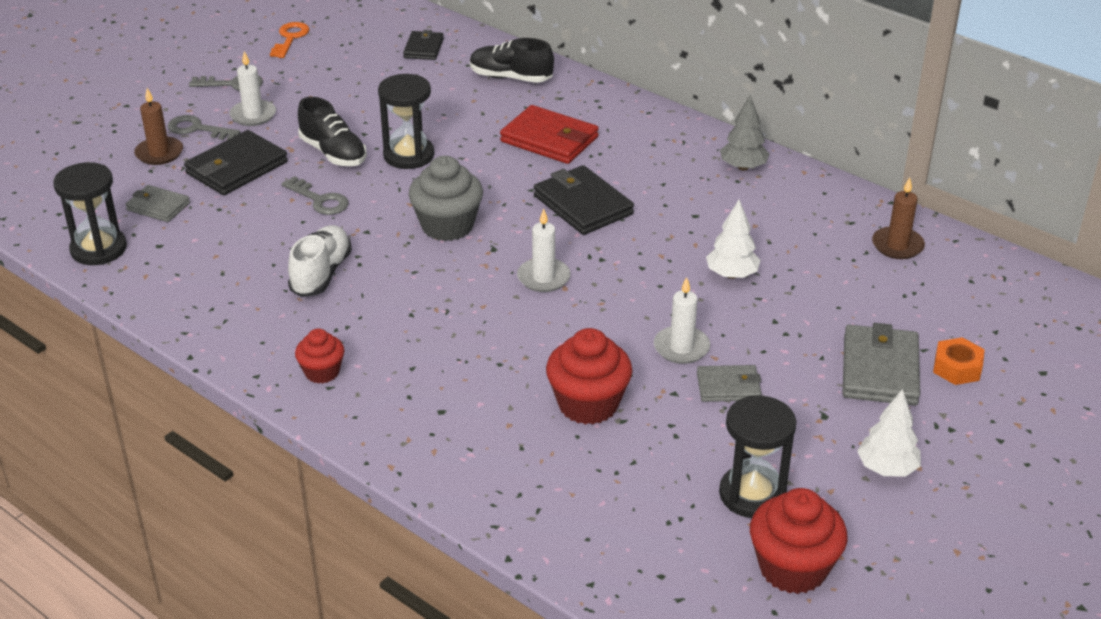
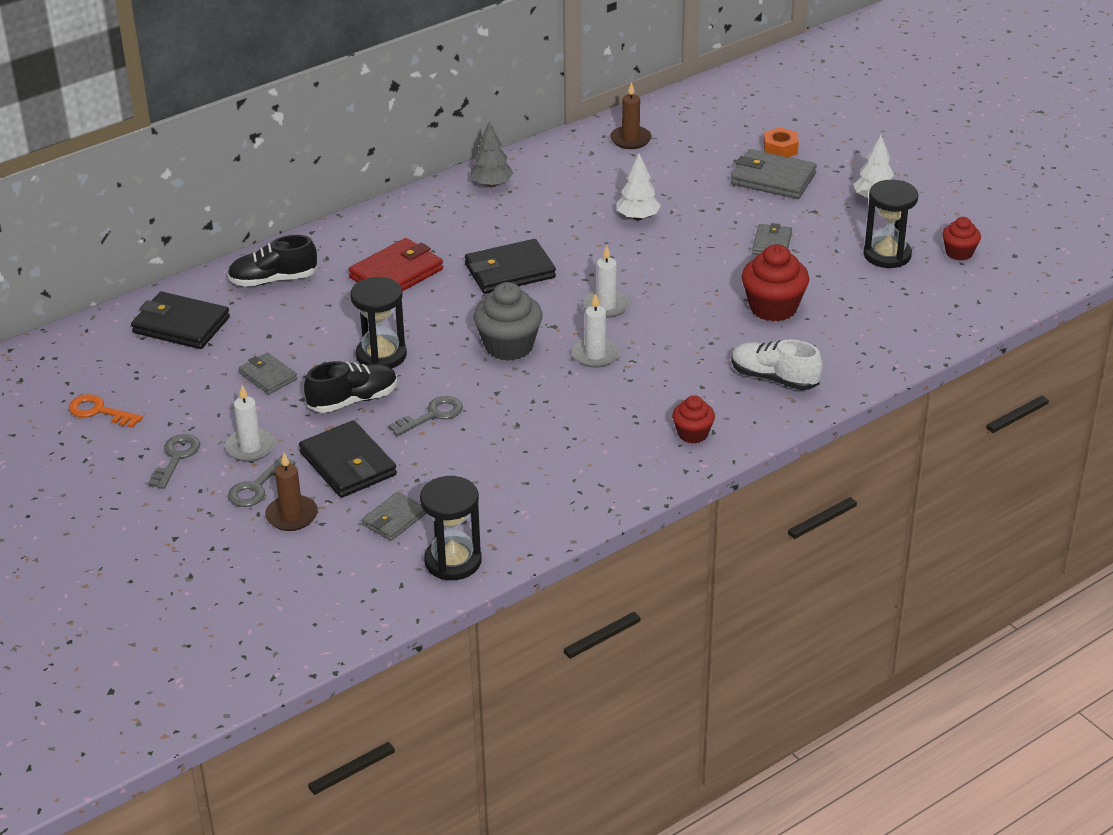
camera: 75 degrees left, 0 degrees up
(321, 274) = (552, 423): white shoe -> white shoe (774, 378)
(359, 104) = (268, 376): none -> grey wallet
(423, 48) = (181, 325): black wallet -> black wallet, size x1.67
(511, 78) = (273, 280): black shoe -> black shoe turned 45 degrees clockwise
(681, 348) = (720, 255): white candle -> white candle (595, 355)
(793, 568) = (959, 253): red cupcake -> red cupcake, size x0.59

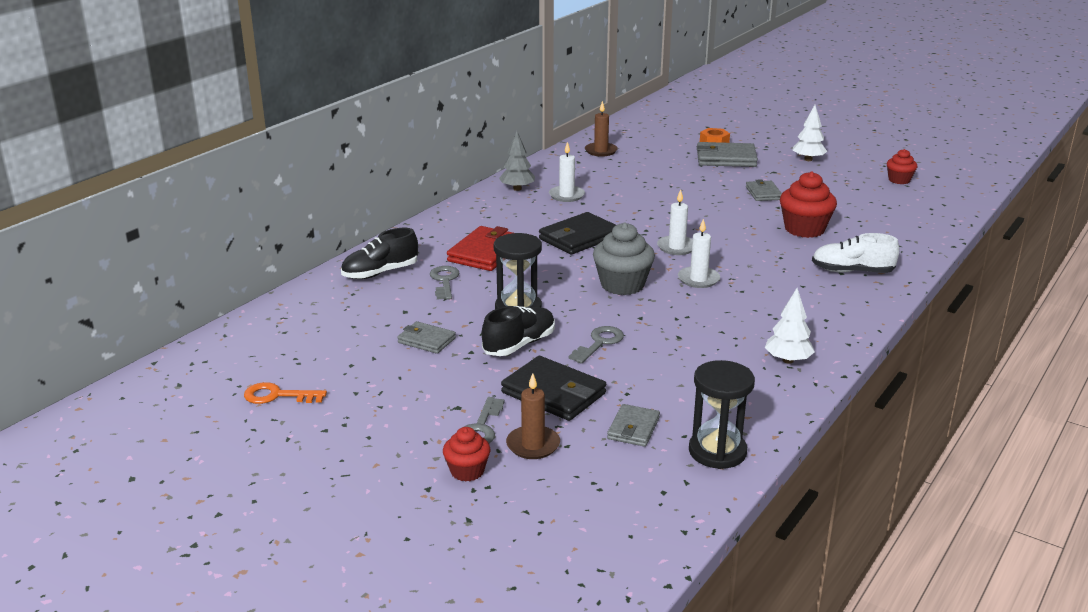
camera: 20 degrees left, 10 degrees down
(176, 458) = (382, 419): grey key -> grey key (444, 281)
(181, 325) = (316, 317): black wallet -> none
(250, 447) = (450, 397): white candle -> white candle (566, 195)
(638, 217) = (649, 192): white tree -> white tree (787, 360)
(692, 434) = (828, 318): red cupcake -> red cupcake (467, 471)
(887, 255) = (851, 188): black hourglass -> none

